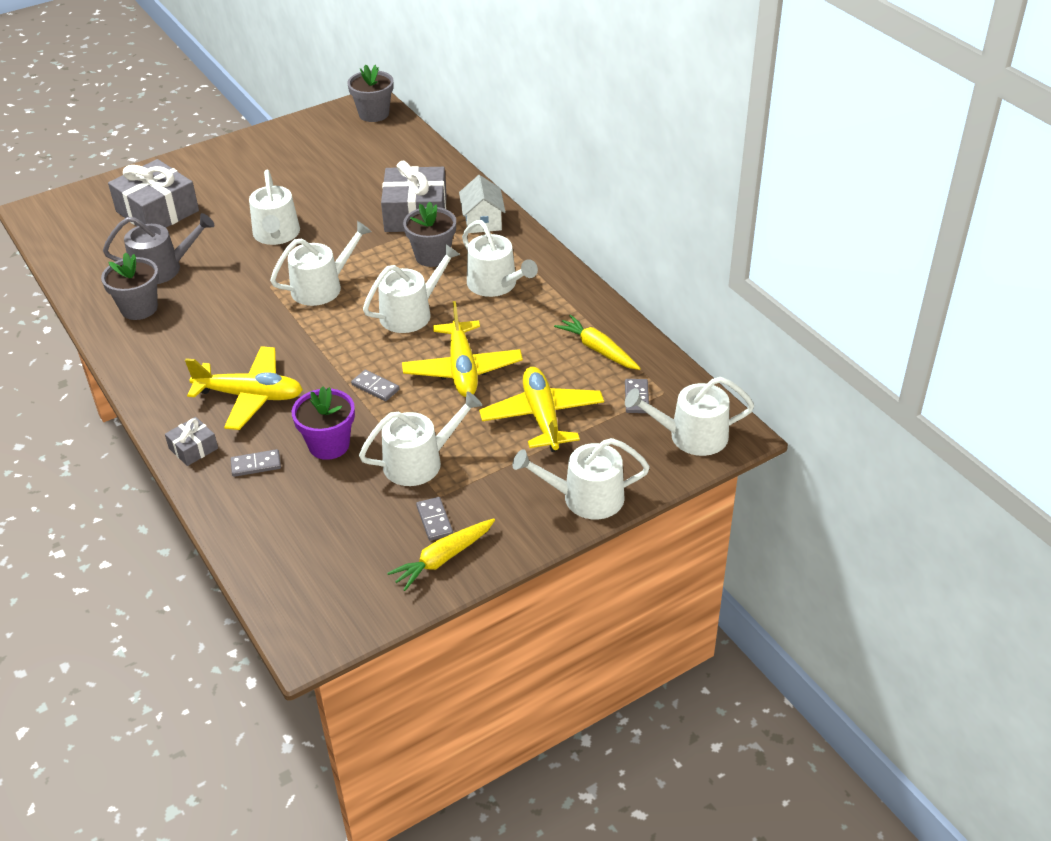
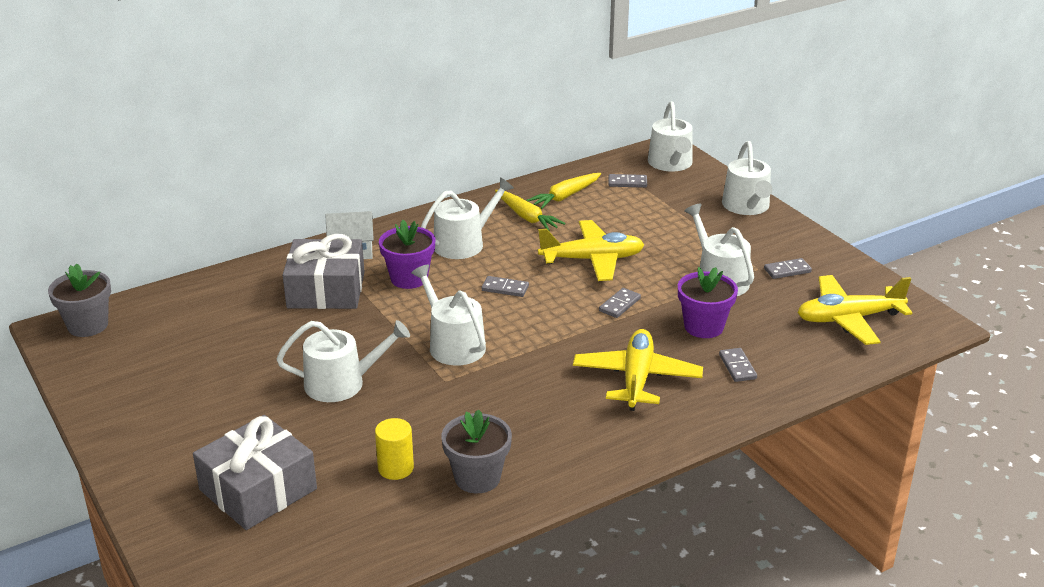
camera: 90 degrees left, 10 degrees down
(162, 269) = (395, 468): grey watering can -> yellow cylinder
(193, 448) = (720, 408): grey gift -> none
(411, 313) = (505, 288): white watering can -> grey domino
(432, 256) = (409, 278): grey flower pot -> purple flower pot
(443, 559) = (829, 266): yellow carrot -> yellow carrot (527, 217)
(542, 417) = (654, 222): yellow plane -> yellow plane (848, 319)

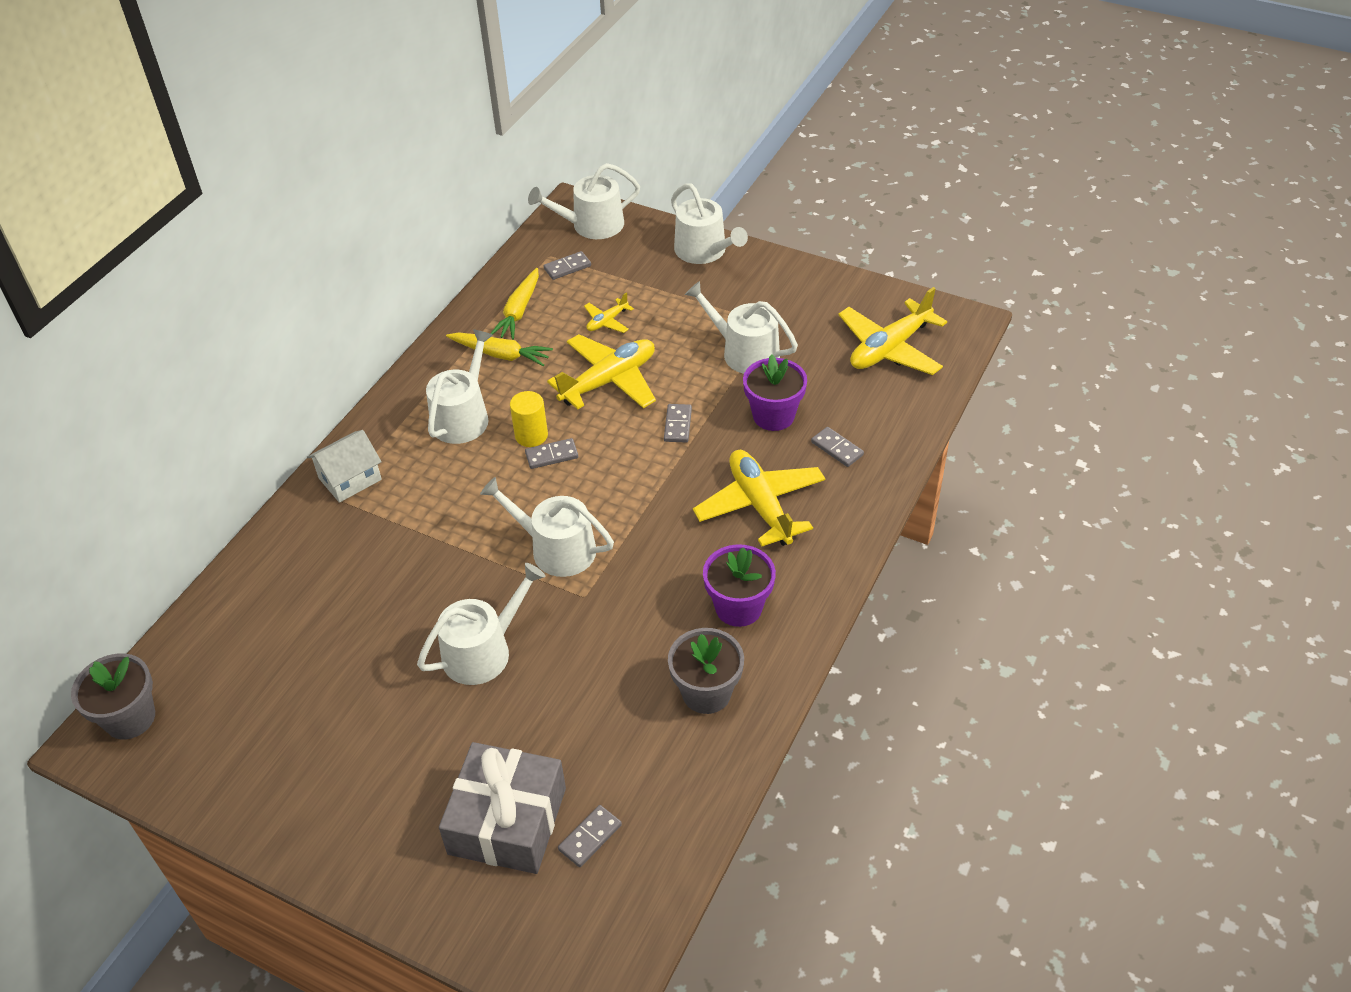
camera: 30 degrees left, 15 degrees up
(326, 290) = (366, 543): grey gift -> none
(395, 468) = (621, 723): yellow cylinder -> yellow cylinder (531, 435)
(409, 278) = (443, 487): purple flower pot -> purple flower pot (738, 607)
(626, 224) = (607, 321): none -> yellow plane
(671, 164) = (591, 225): white watering can -> white watering can turned 105 degrees clockwise
(787, 270) = (797, 315): grey domino -> grey domino (590, 837)

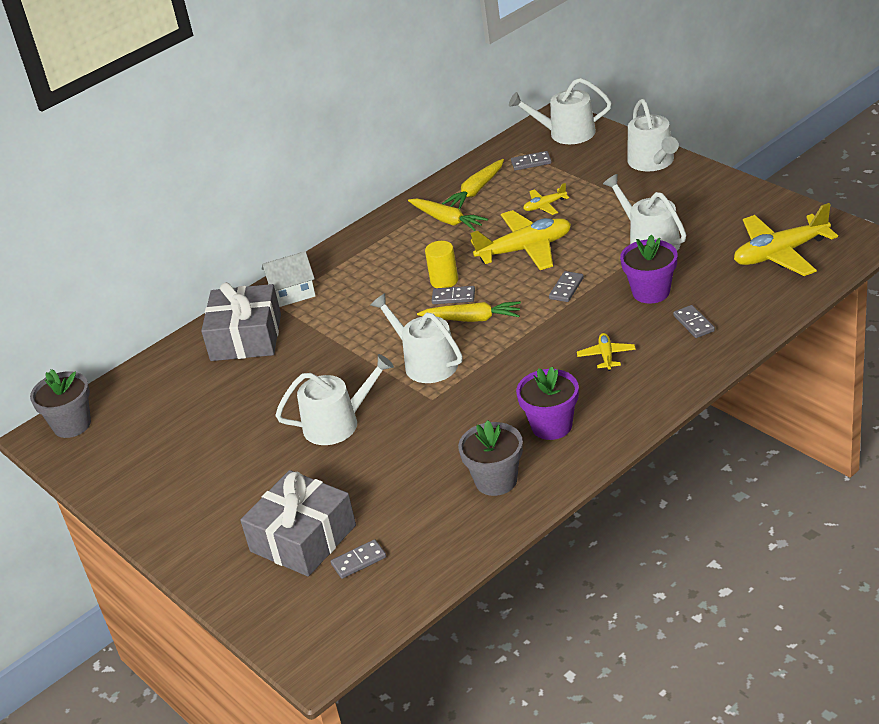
camera: 25 degrees right, 10 degrees down
(316, 550) = (246, 337): none -> grey gift
(463, 416) = (397, 260): white watering can -> none
(587, 481) = (472, 319): none -> yellow carrot
(760, 505) = (606, 356): yellow plane -> yellow plane, size x0.48

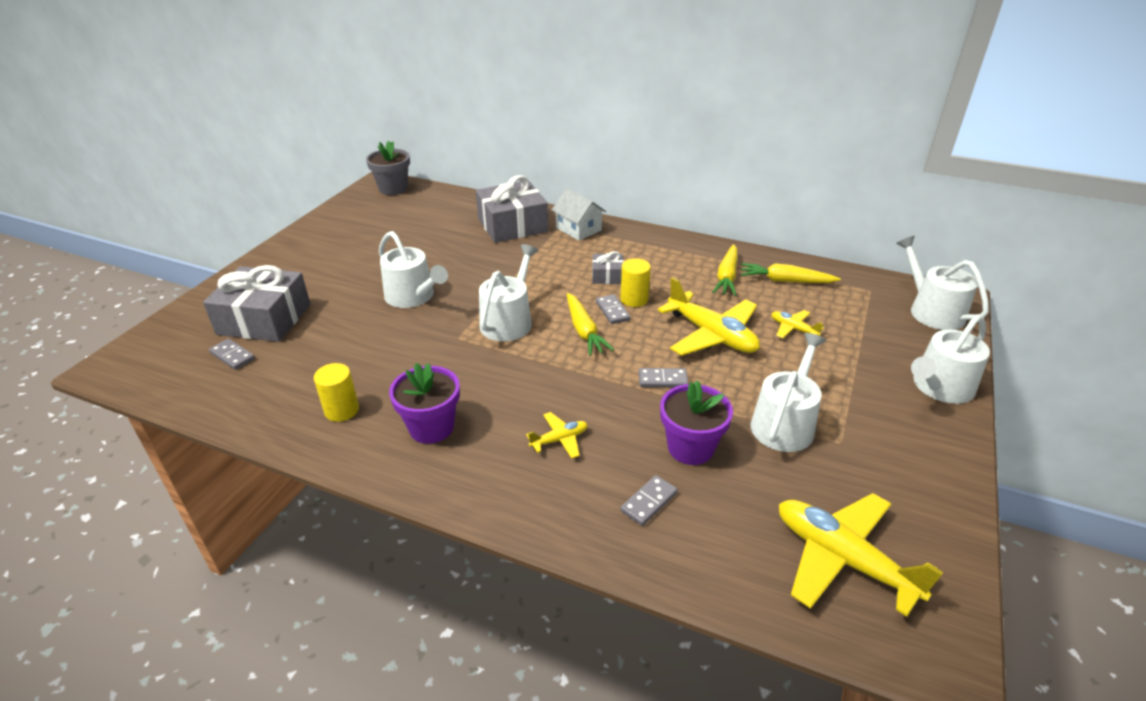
camera: 60 degrees right, 0 degrees up
(394, 289) = (607, 276): none -> grey gift
(496, 481) = (342, 410): grey flower pot -> yellow cylinder
(531, 162) = (859, 301): grey domino -> none

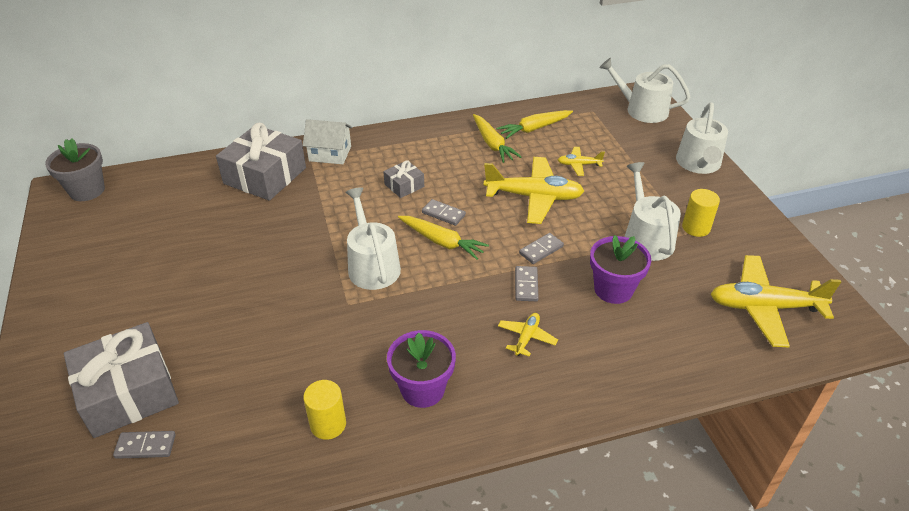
camera: 40 degrees left, 5 degrees up
(413, 296) = (257, 288): white watering can -> none
(634, 299) = (448, 196): yellow cylinder -> yellow cylinder (696, 228)
(648, 502) = (631, 343): grey domino -> grey domino (526, 285)

